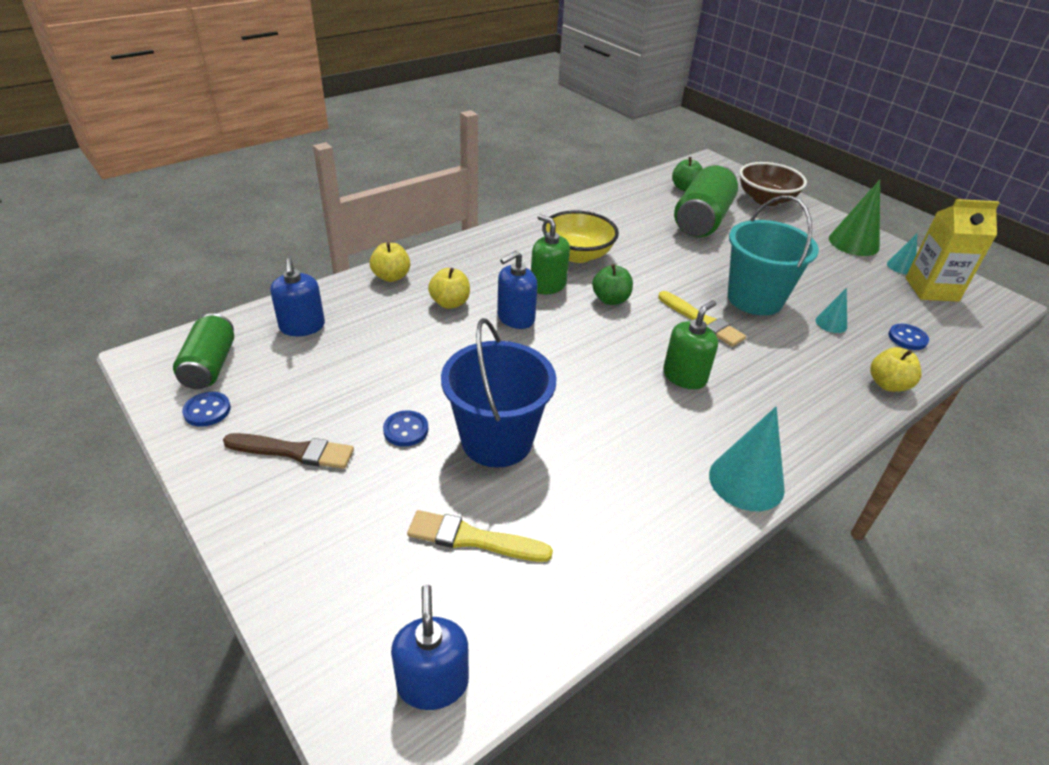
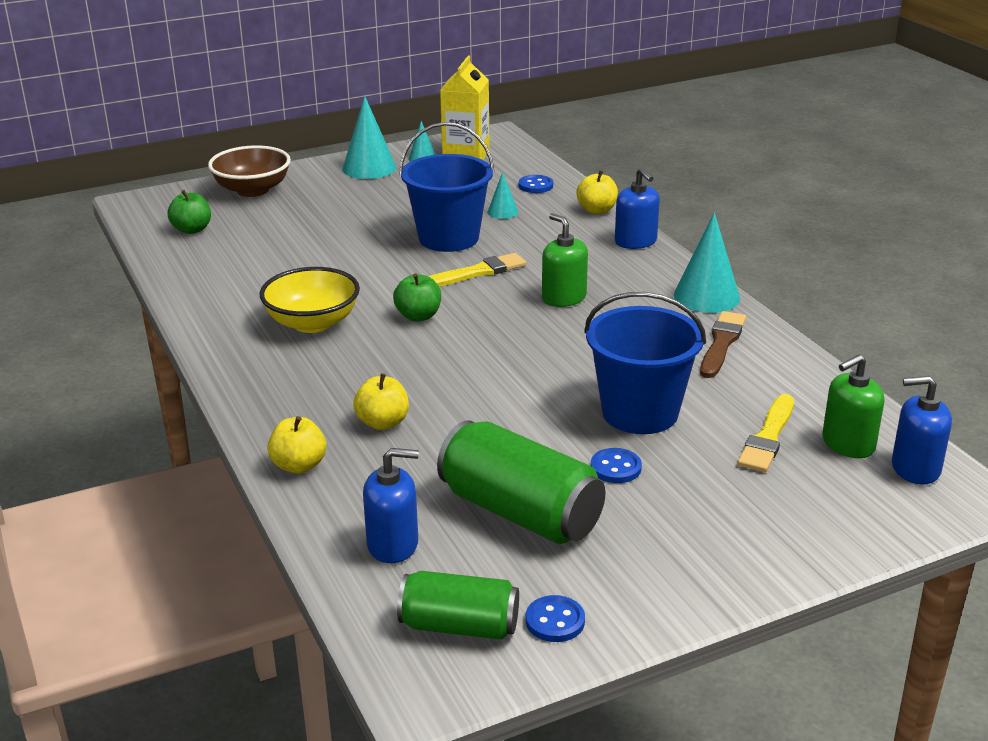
camera: 75 degrees left, 10 degrees down
(294, 451) = (640, 546): brown brush -> brown brush (722, 343)
(515, 318) = (432, 380): blue soap dispenser -> blue soap dispenser (635, 242)
(548, 285) = (372, 351): green soap dispenser -> green soap dispenser (848, 444)
(702, 220) = (277, 234): green can -> green can (520, 512)
(755, 299) = (448, 238): turquoise bucket -> blue bucket
(853, 243) = (369, 168): green cone -> turquoise cone

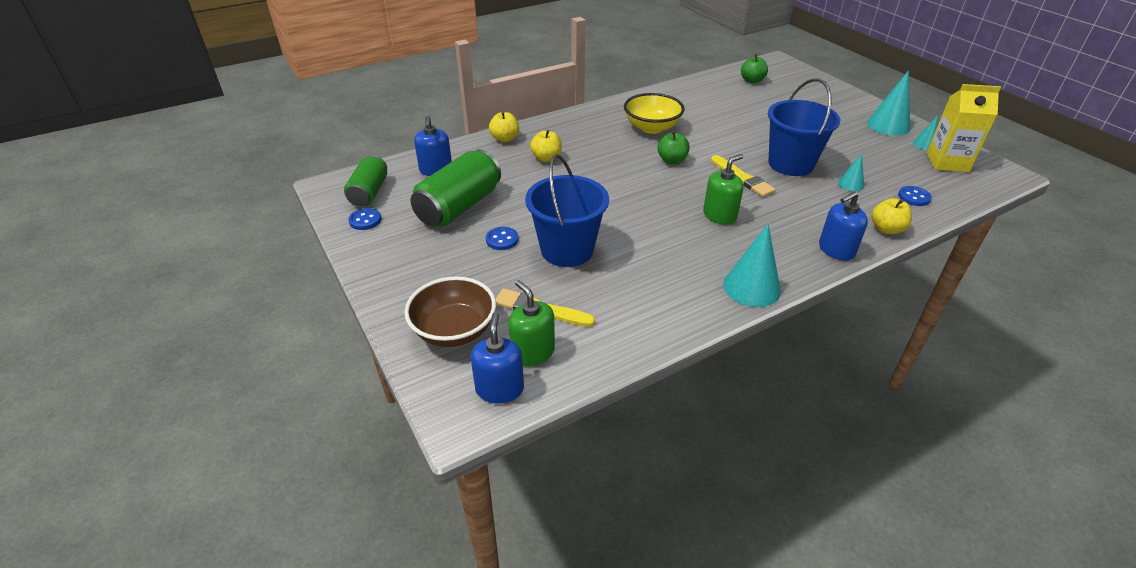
camera: 85 degrees right, 10 degrees up
(252, 190) = (819, 90): brown bowl -> brown bowl (454, 330)
(722, 343) = (674, 292): brown brush -> none

